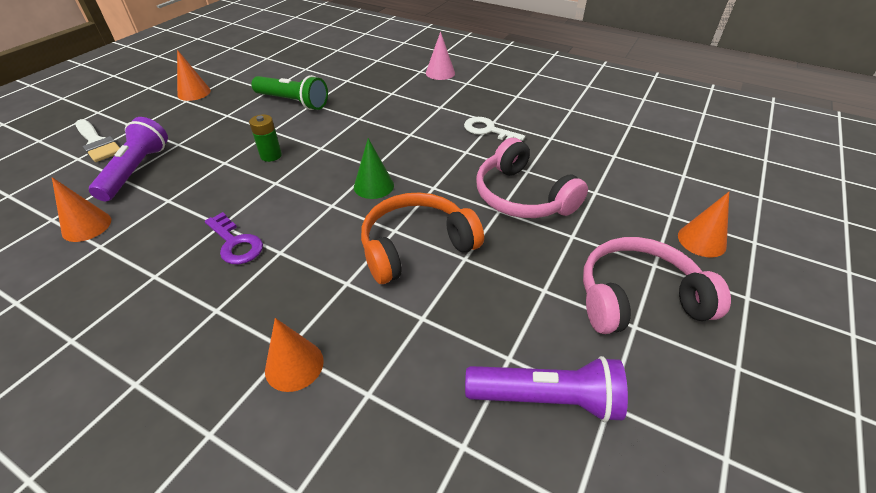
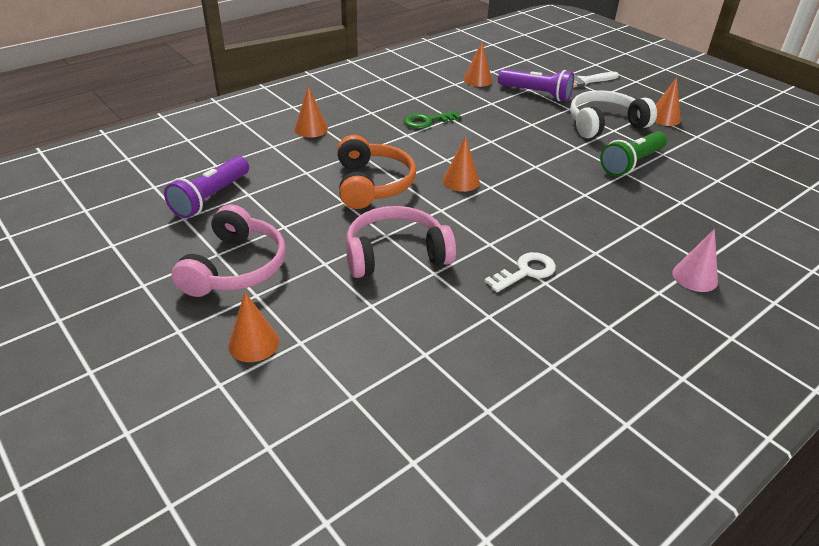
camera: 110 degrees right, 5 degrees down
(215, 120) = (604, 124): none -> white headphones
(235, 243) = (427, 121): purple key -> green key
(271, 155) = (532, 143): green battery -> none
(373, 186) = (461, 181): green cone -> orange cone

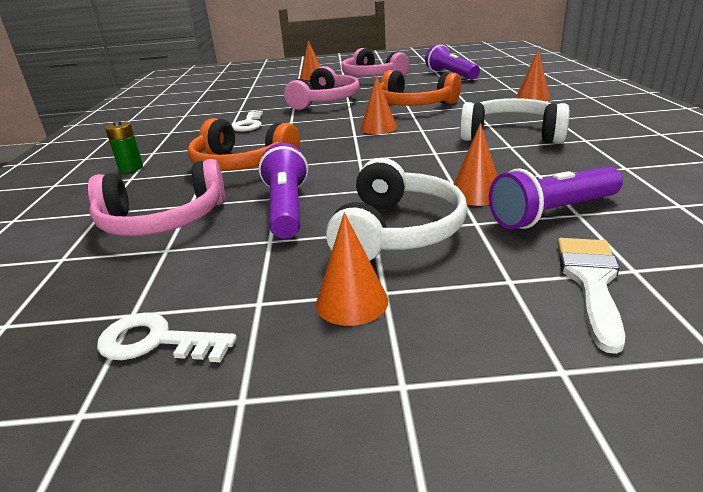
camera: 130 degrees right, 10 degrees down
(427, 121) = (511, 135): green key -> white headphones
(477, 80) = (635, 184): orange cone -> orange cone (476, 194)
(607, 216) = (242, 164): none -> orange headphones
(631, 163) = (287, 208): green flashlight -> purple flashlight
(695, 277) = (131, 168): pink cone -> green battery
(706, 200) = (163, 220): none -> pink headphones
(746, 146) = (156, 341): none -> white key

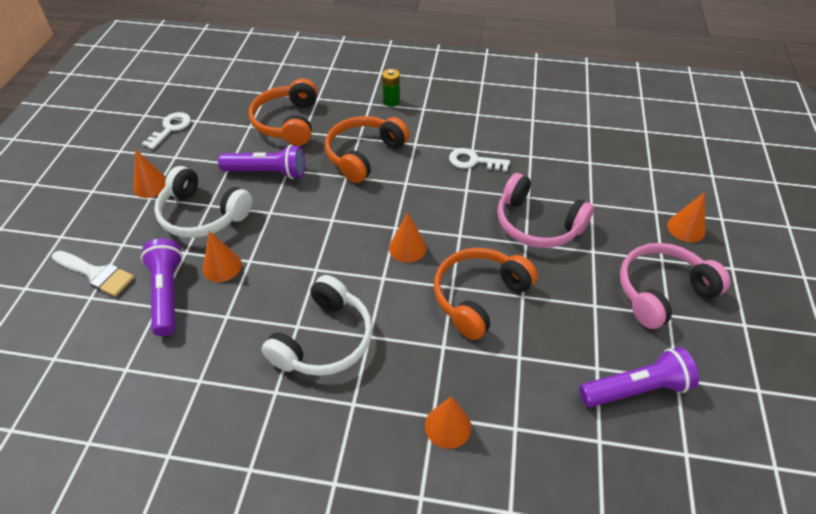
camera: 100 degrees right, 20 degrees up
(163, 220) = (288, 122): pink headphones -> orange headphones

